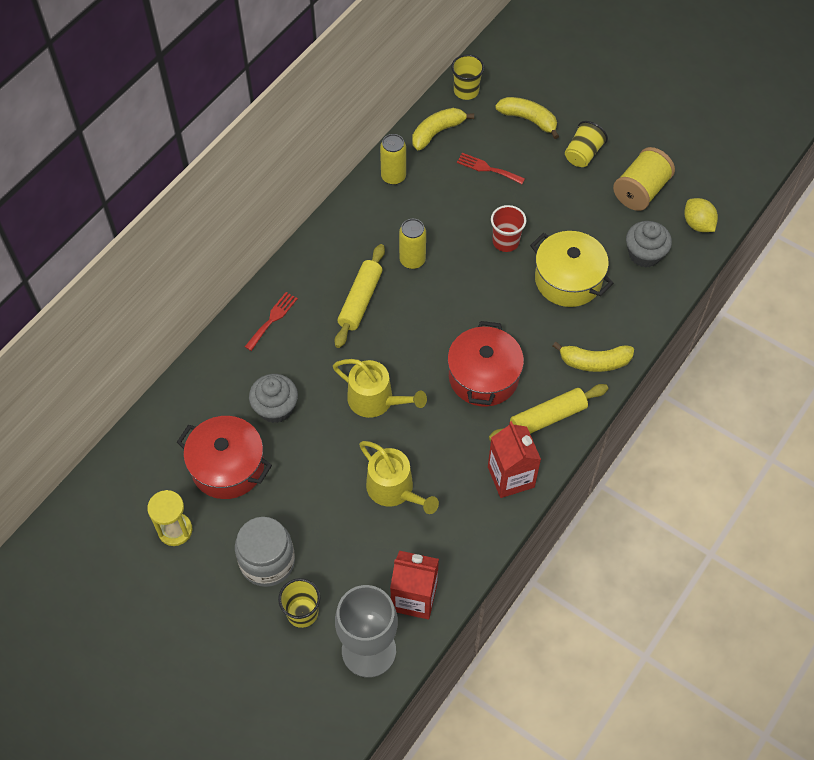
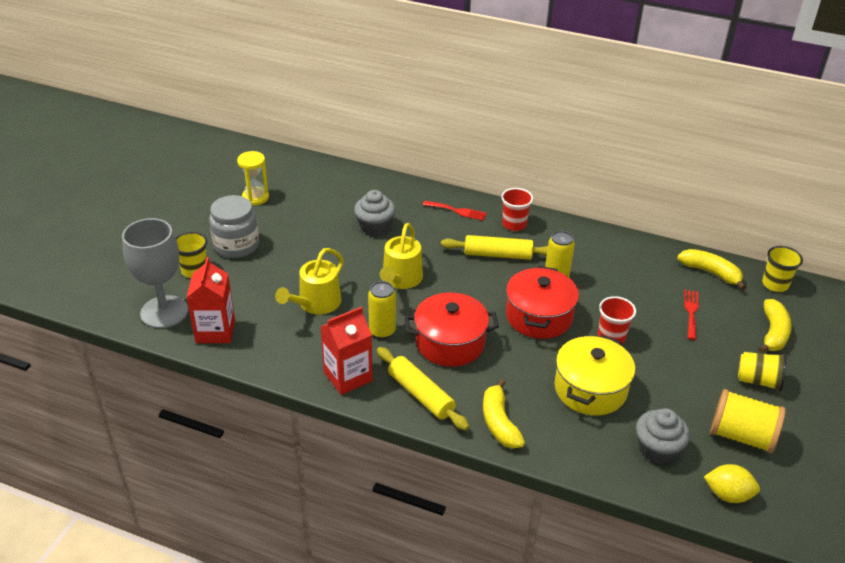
camera: 75 degrees right, 20 degrees down
(227, 467) = (315, 212): red pot -> red pot (539, 316)
(313, 271) = (514, 224): none -> red cup
(393, 177) = (641, 253): yellow can -> yellow can (382, 331)
(697, 224) = (727, 494): yellow lemon -> yellow lemon turned 60 degrees clockwise

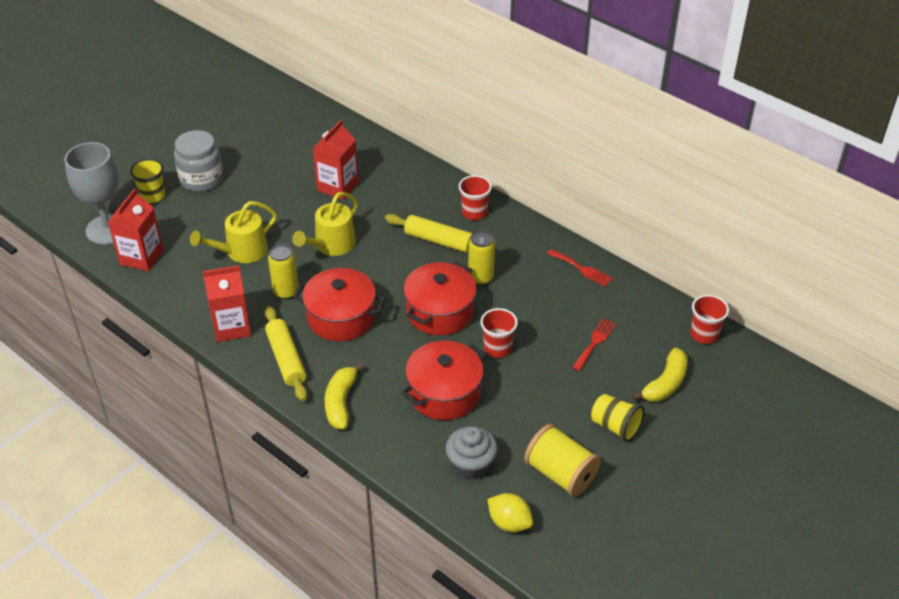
camera: 20 degrees right, 5 degrees up
(255, 197) = (243, 134): yellow hourglass -> none
(375, 226) = (338, 186): grey cupcake -> red carton
(457, 211) = (426, 187): red fork -> red fork (582, 269)
(590, 389) = (444, 393): yellow pot -> red pot
(711, 273) = (644, 307): yellow banana -> none
(775, 284) = (704, 334): yellow cup -> red cup

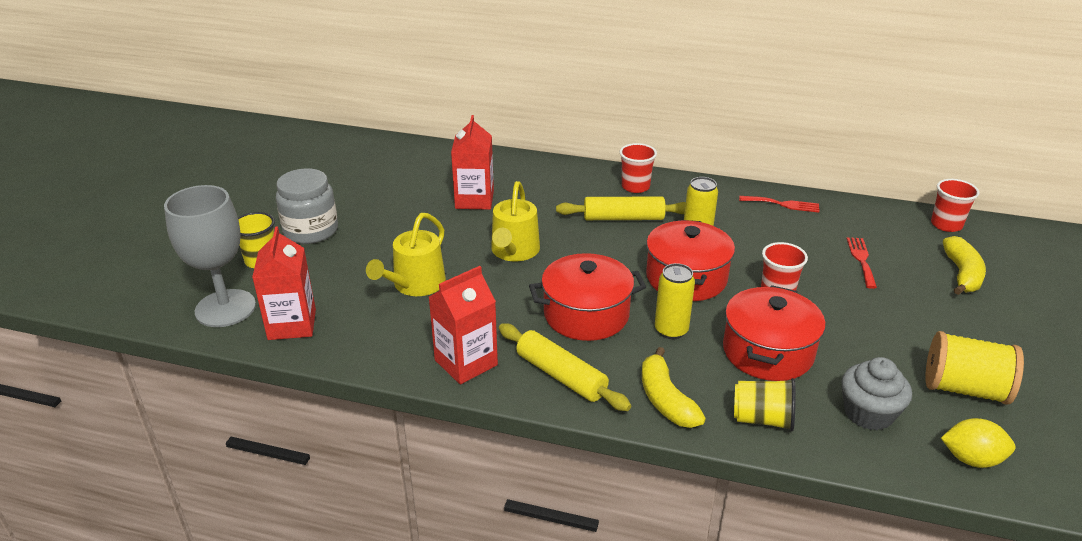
camera: 25 degrees left, 10 degrees down
(286, 291) = (501, 308): yellow can -> yellow can (671, 330)
(615, 426) = (963, 326): yellow cup -> yellow cup (762, 419)

